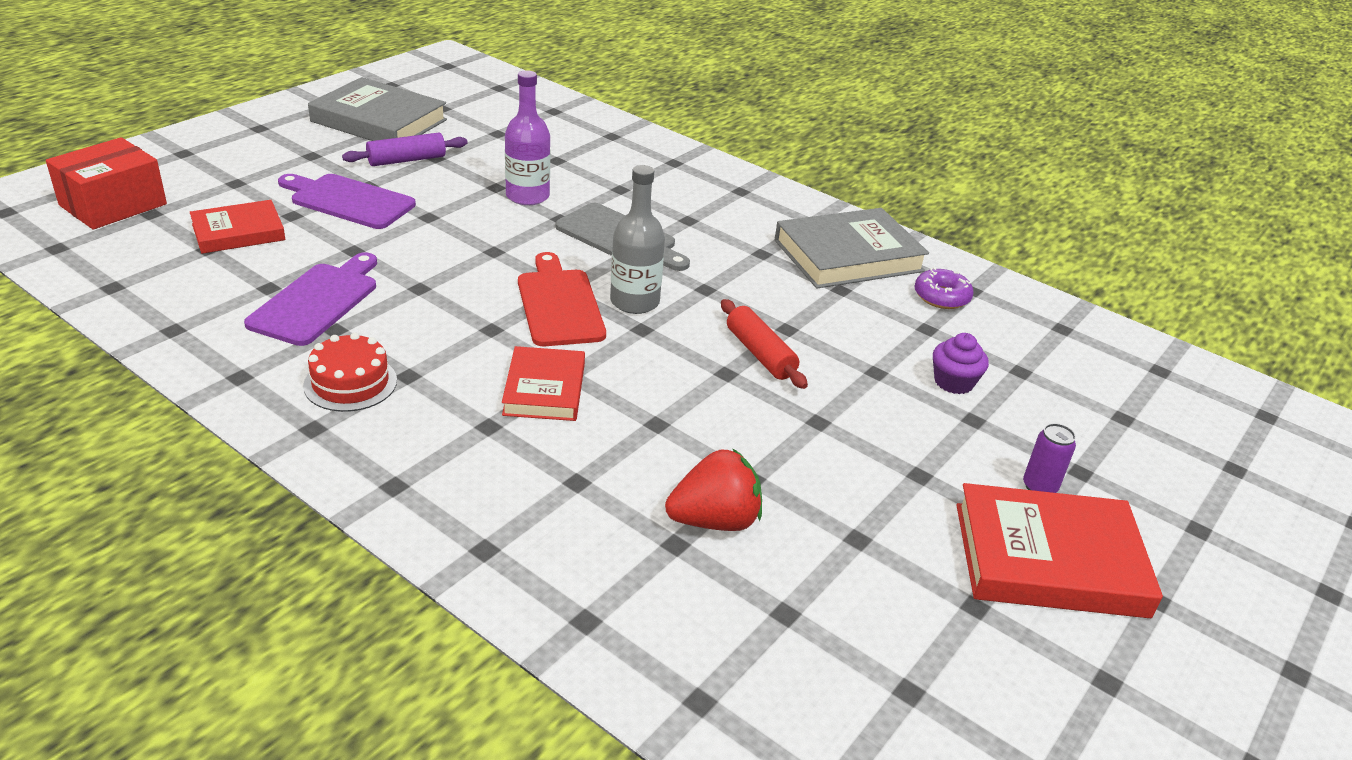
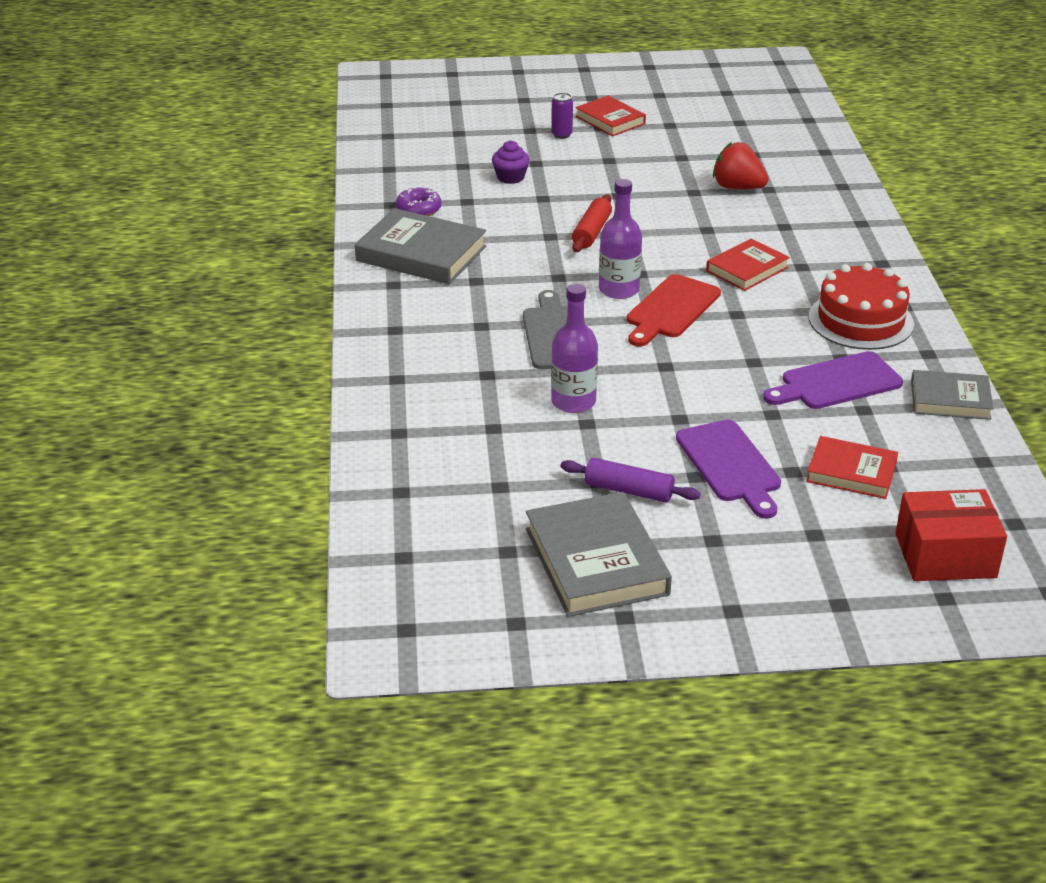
camera: 130 degrees left, 0 degrees up
(180, 333) = (950, 400): none -> grey book
(350, 383) = (860, 320): red cake -> red cake, size x1.56
(634, 302) = (619, 289): grey bottle -> purple bottle
(1049, 559) = (610, 120): red book -> red book, size x0.62

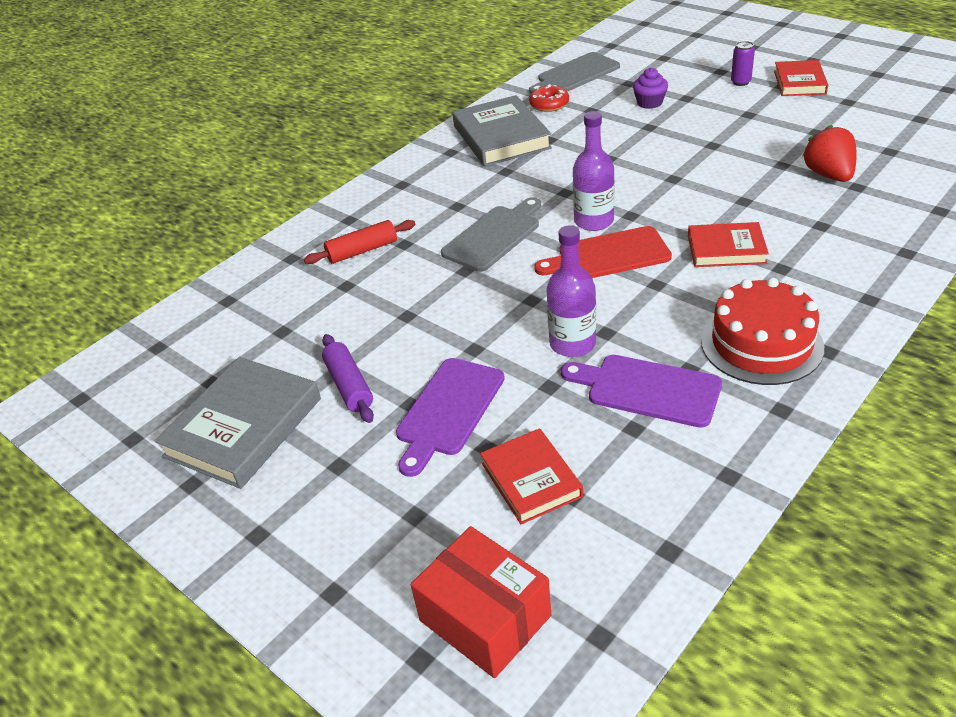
camera: 50 degrees right, 5 degrees up
(398, 173) = (575, 74): none -> grey cutting board
(419, 209) = (549, 104): purple donut -> red donut
(573, 401) = (424, 294): purple bottle -> purple bottle (572, 343)
(592, 232) = (645, 167): red rolling pin -> red rolling pin (362, 251)
(950, 400) = (732, 468): grey book -> none

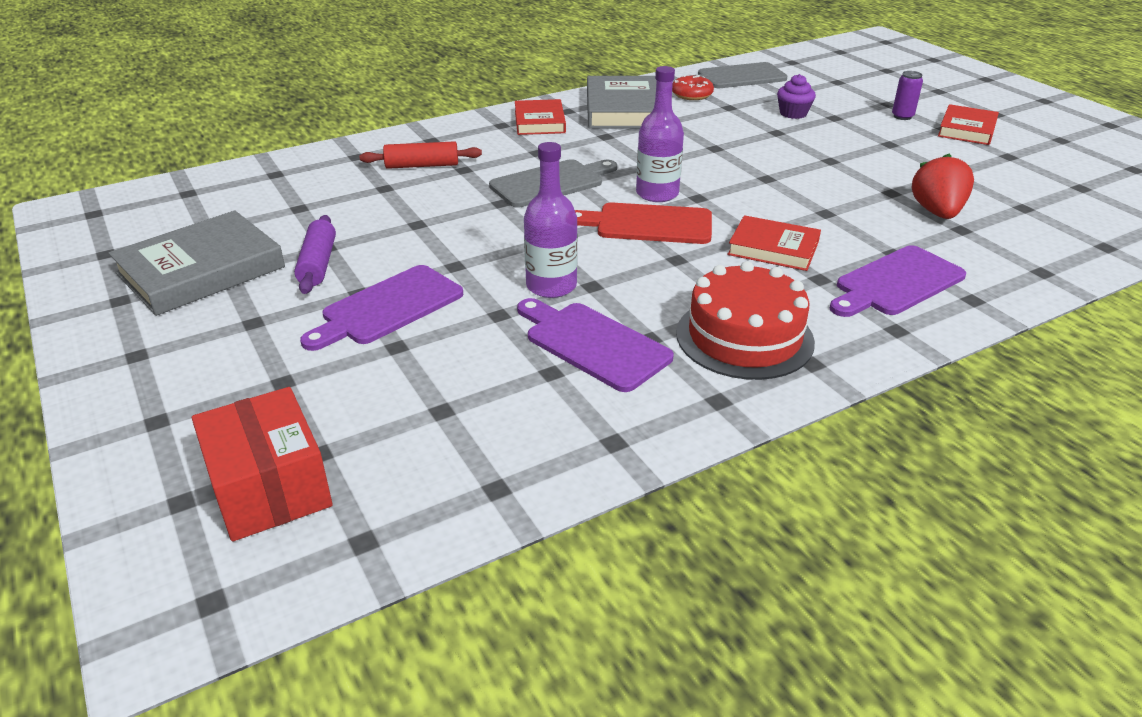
camera: 15 degrees right, 5 degrees down
(531, 480) = (414, 386): red book -> red book (539, 122)
(841, 254) = (896, 283): none -> purple cutting board

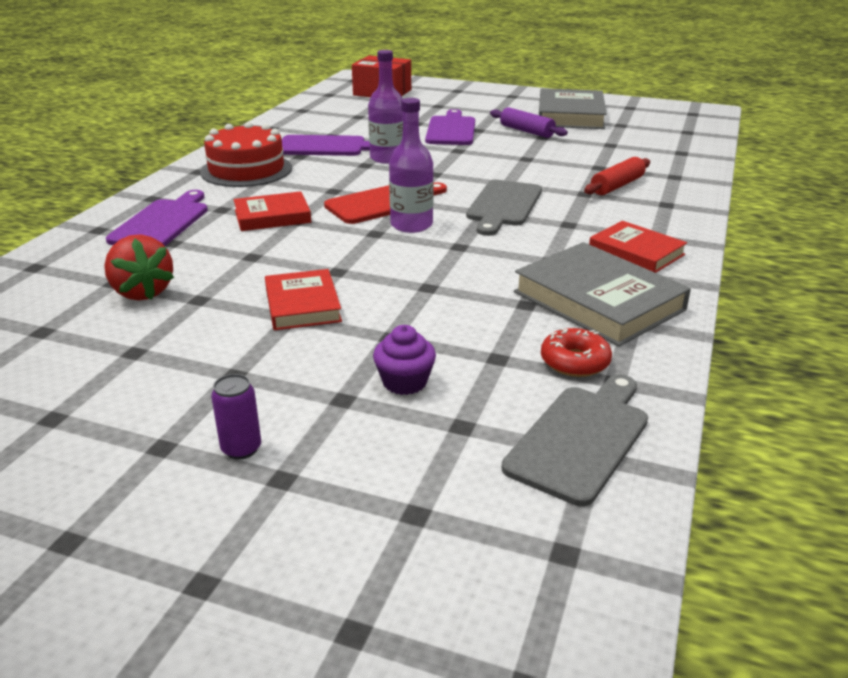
camera: 140 degrees right, 5 degrees down
(967, 129) = (123, 460): red book -> red book (302, 305)

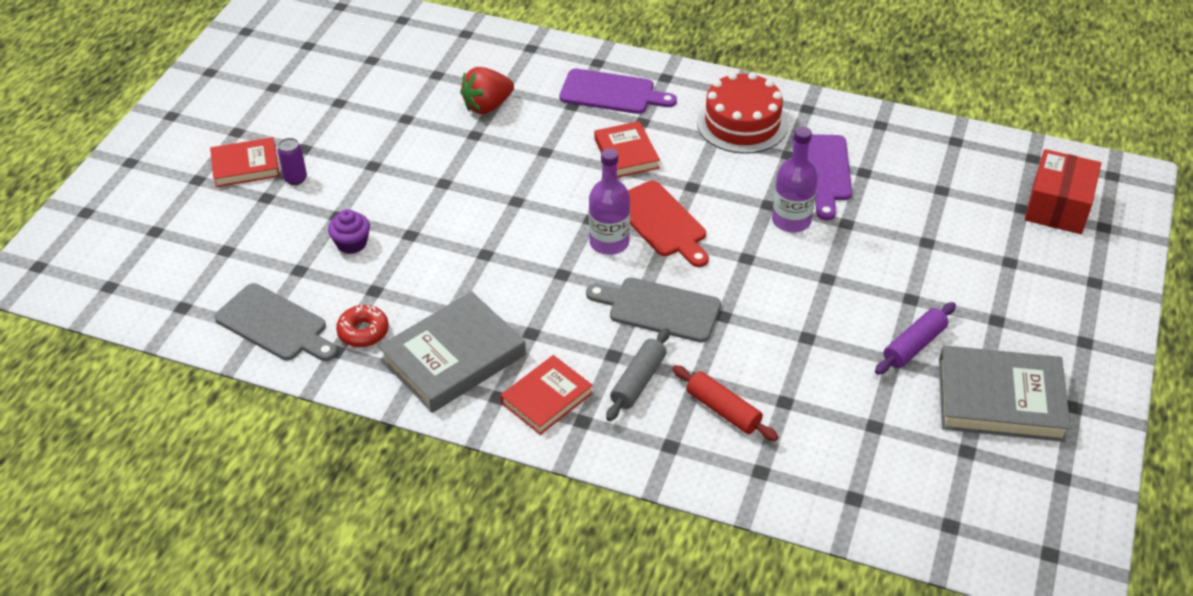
camera: 90 degrees right, 15 degrees up
(302, 305) = (461, 187): red book -> red book (245, 166)
(451, 130) = (904, 273): purple cutting board -> none
(597, 214) = (638, 381): none -> grey rolling pin

